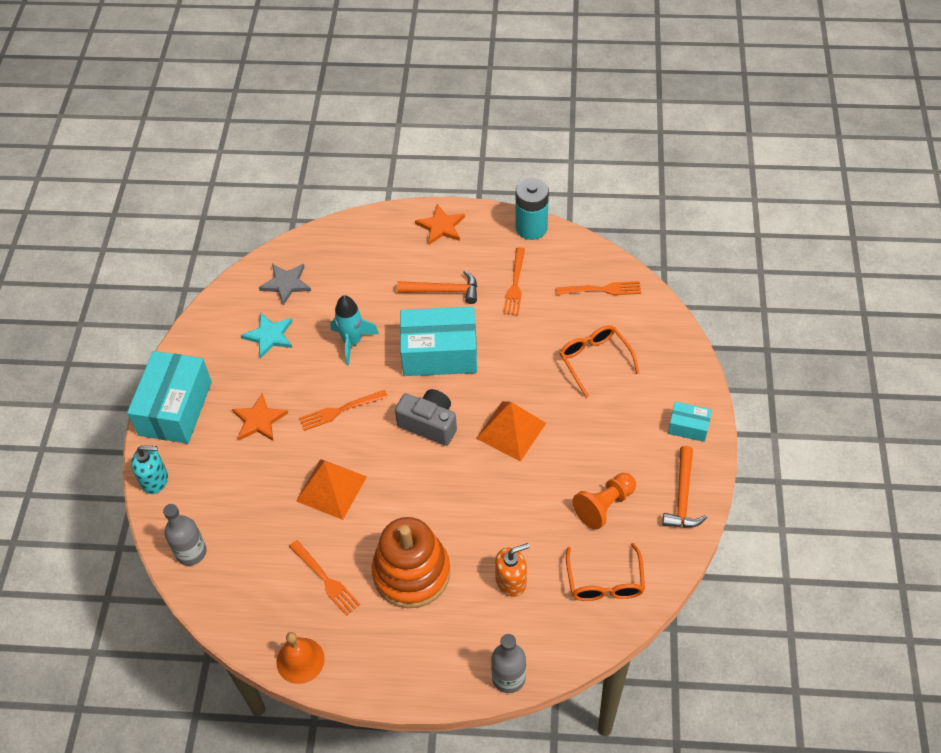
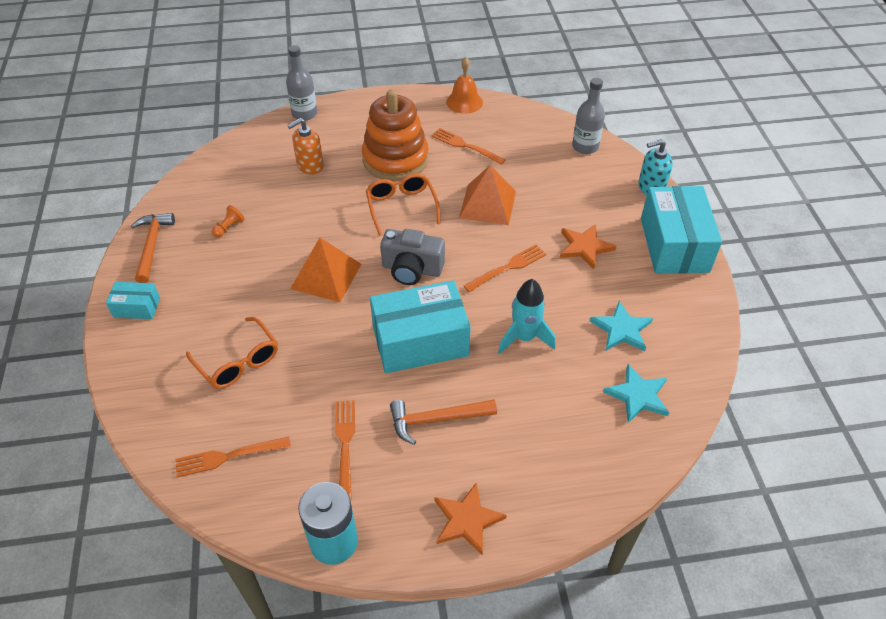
camera: 165 degrees right, 5 degrees down
(286, 284) = (638, 395): grey star -> turquoise star
(604, 506) = (229, 228): orange pawn -> orange pawn, size x0.54
(605, 582) = (229, 176): orange glasses -> orange glasses (401, 206)

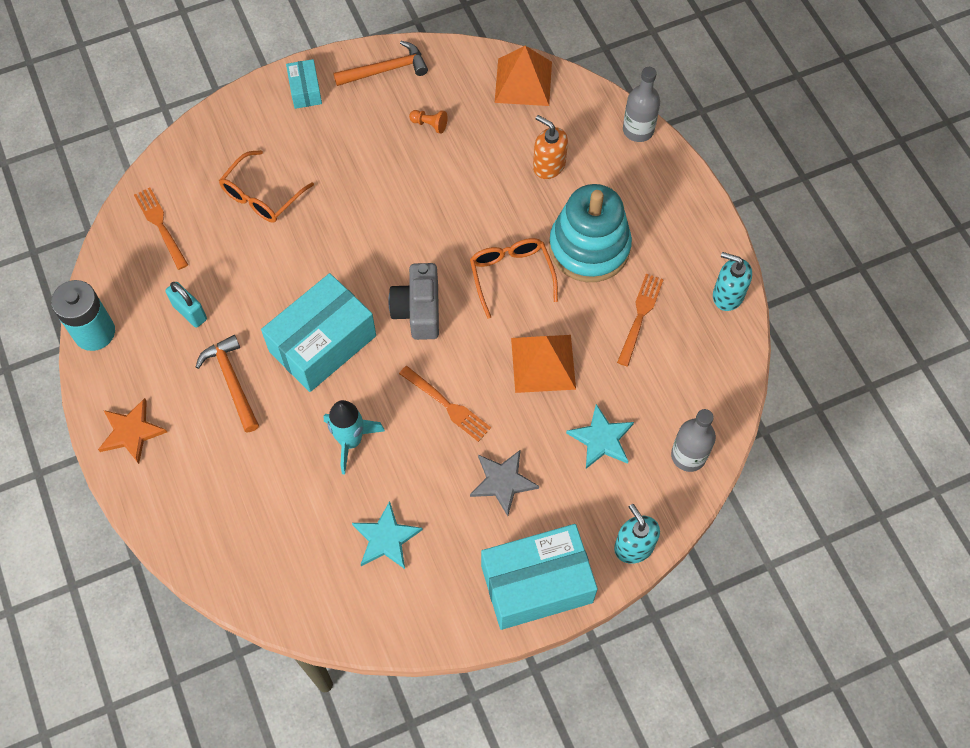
camera: 75 degrees right, 15 degrees up
(326, 276) = (387, 234): orange pyramid -> orange pyramid (523, 82)
(345, 444) = (190, 312): orange fork -> turquoise padlock
(395, 159) = (589, 247): orange stacking toy -> turquoise stacking toy
(401, 206) = (511, 275): orange glasses -> orange glasses turned 75 degrees counterclockwise
(420, 341) = (323, 343): turquoise box -> turquoise box turned 75 degrees clockwise
(464, 102) = (727, 295): orange bell -> turquoise soap dispenser
(585, 247) = (503, 482): orange star -> grey star
(638, 395) = (300, 565): turquoise star -> turquoise star (601, 439)

